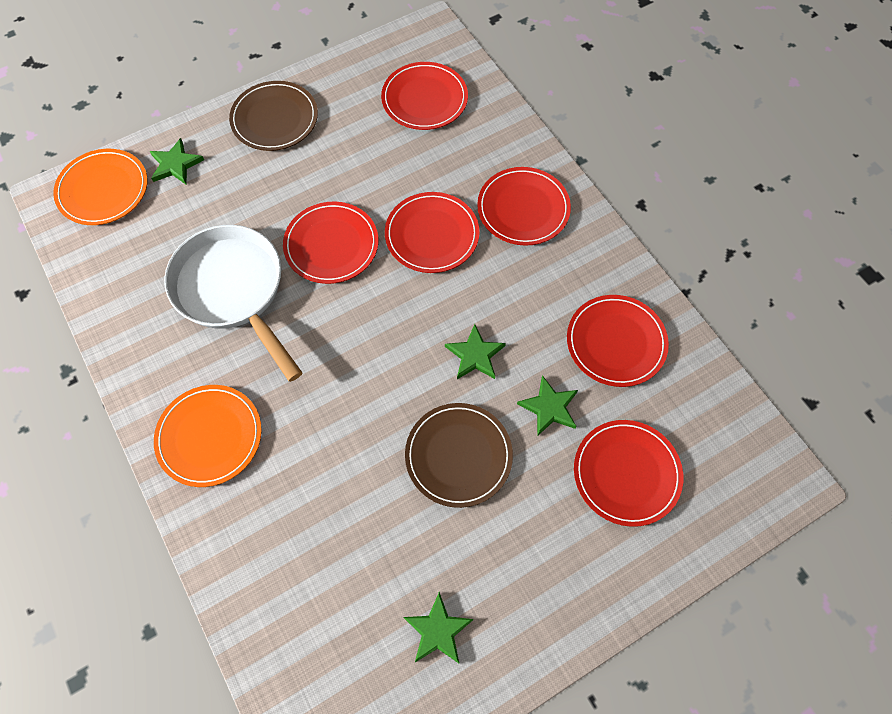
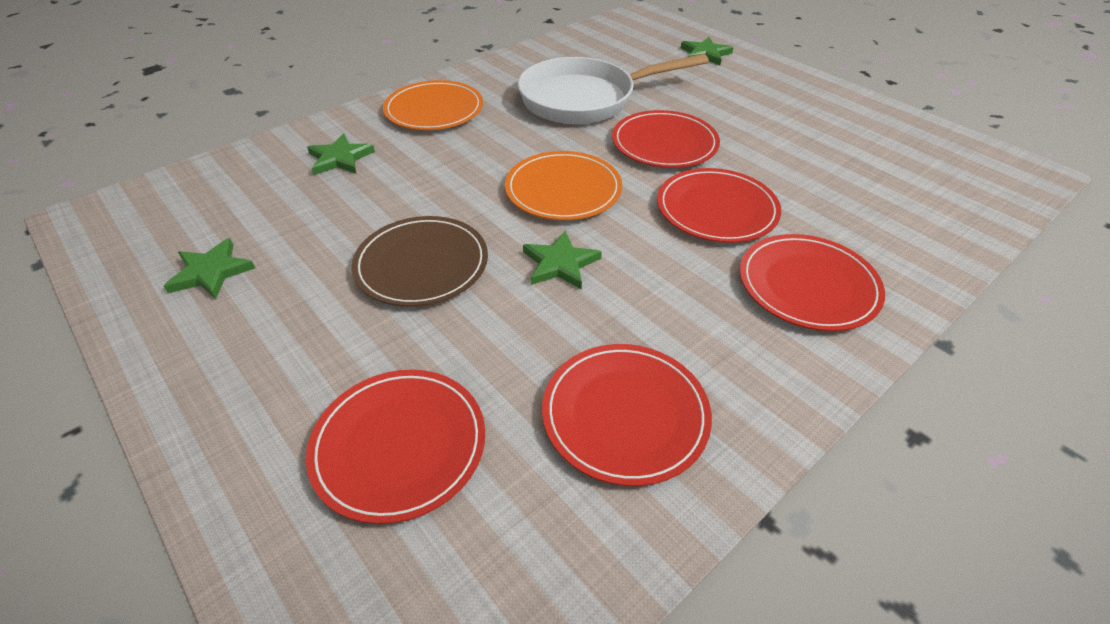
camera: 80 degrees right, 20 degrees down
(103, 189) = (659, 30): orange plate -> orange plate (563, 190)
(233, 291) = (585, 99): white pan -> white pan turned 150 degrees counterclockwise
(274, 119) = (796, 91): brown plate -> none
(424, 99) = (914, 180): red plate -> none
(549, 407) = (498, 343): green star -> green star (340, 158)

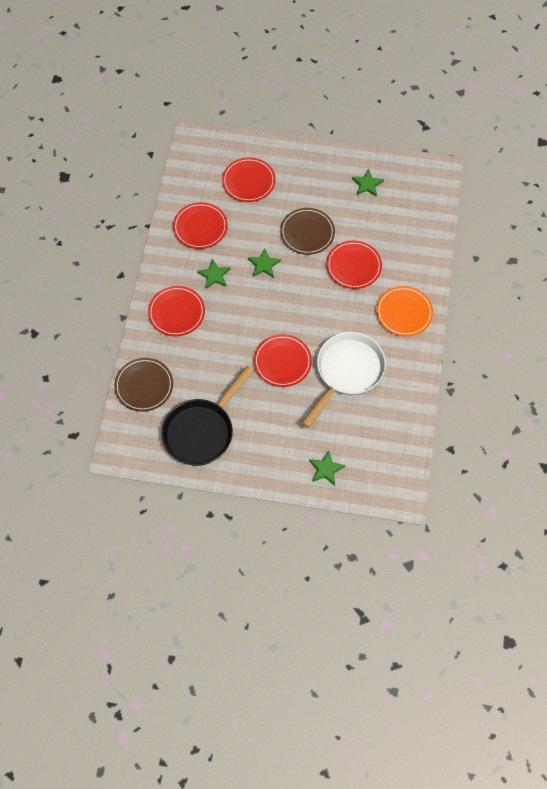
camera: 140 degrees right, 20 degrees up
(340, 158) = (400, 256): green star -> green star (214, 275)
(563, 190) = (297, 301): orange plate -> none
(716, 209) = (231, 331): red plate -> red plate (353, 266)
(856, 137) = (202, 431): none -> black pan
(940, 220) = (144, 386): none -> brown plate

